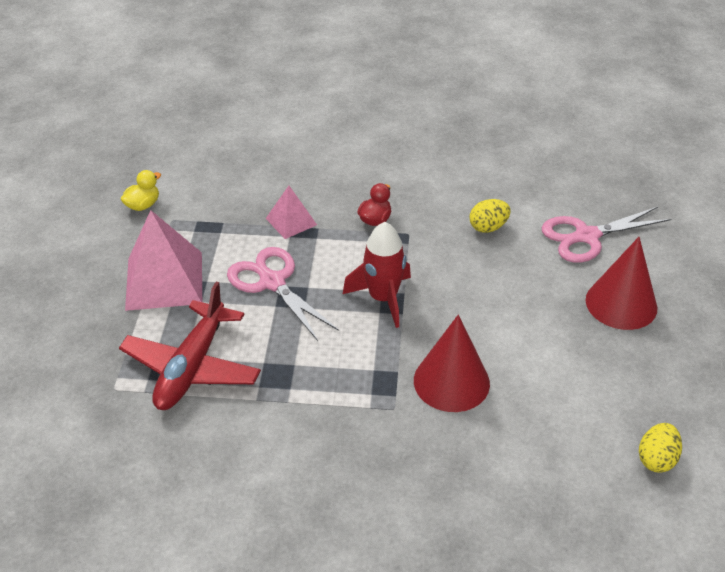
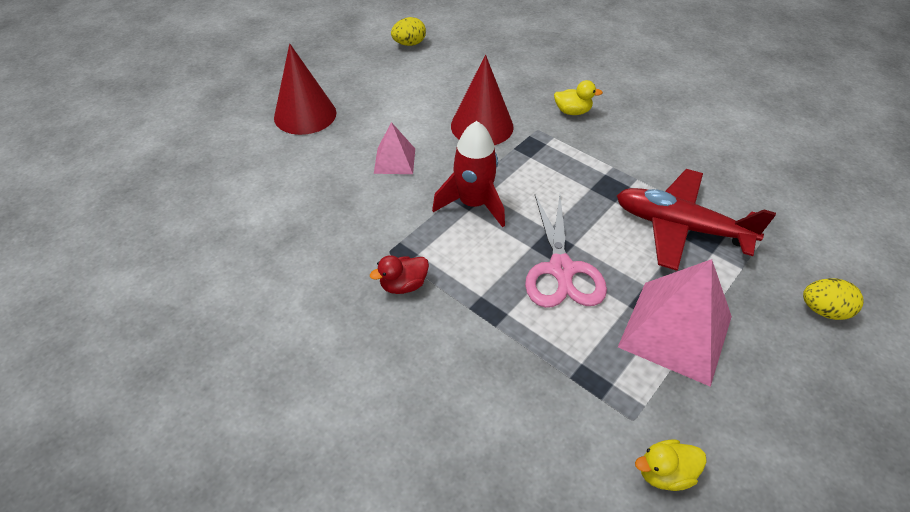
camera: 145 degrees left, 5 degrees up
(192, 367) = (680, 227): red plane -> red plane turned 120 degrees counterclockwise
(291, 221) = (491, 333): pink pyramid -> pink pyramid (394, 161)
(376, 456) = (572, 111): none -> yellow duck
(488, 227) = (313, 219): yellow egg -> yellow egg (823, 310)
(587, 236) = (250, 169): pink scissors -> none

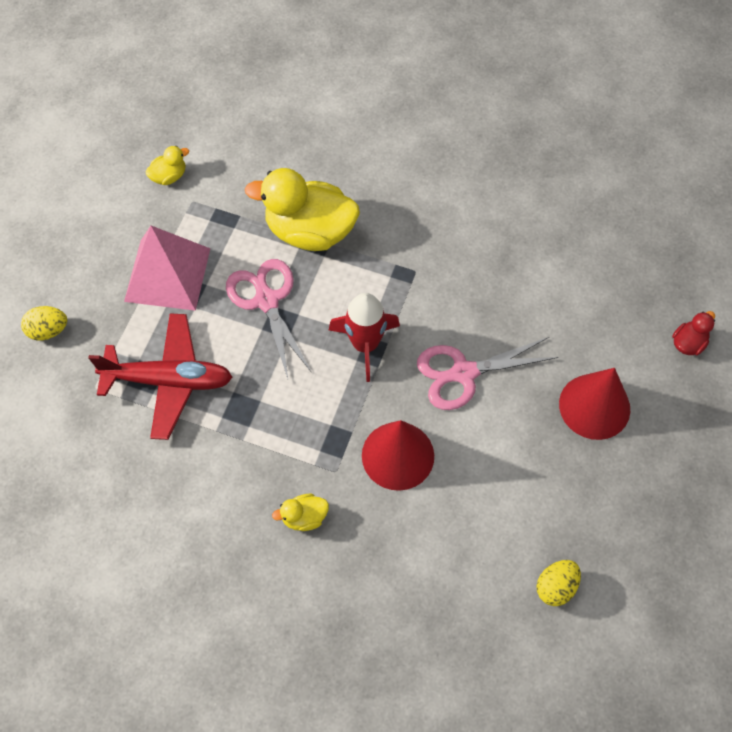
camera: 160 degrees right, 15 degrees up
(394, 161) = (464, 373): pink pyramid -> pink scissors
(403, 285) = (388, 246): red duck -> red duck (688, 343)
(487, 329) = (310, 231): none -> yellow duck

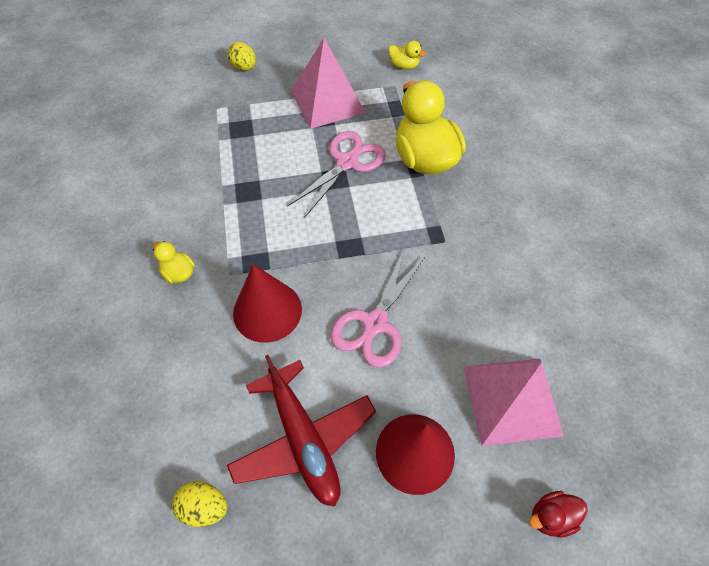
camera: 60 degrees right, 5 degrees down
(168, 380) = (245, 141): red plane -> red plane (303, 439)
(365, 344) = (353, 240): red rocket -> none
(464, 373) = (375, 323): pink scissors -> pink scissors turned 105 degrees counterclockwise
(590, 313) = (512, 400): none -> pink pyramid
(688, 343) = (551, 517): red duck -> red duck turned 150 degrees clockwise

